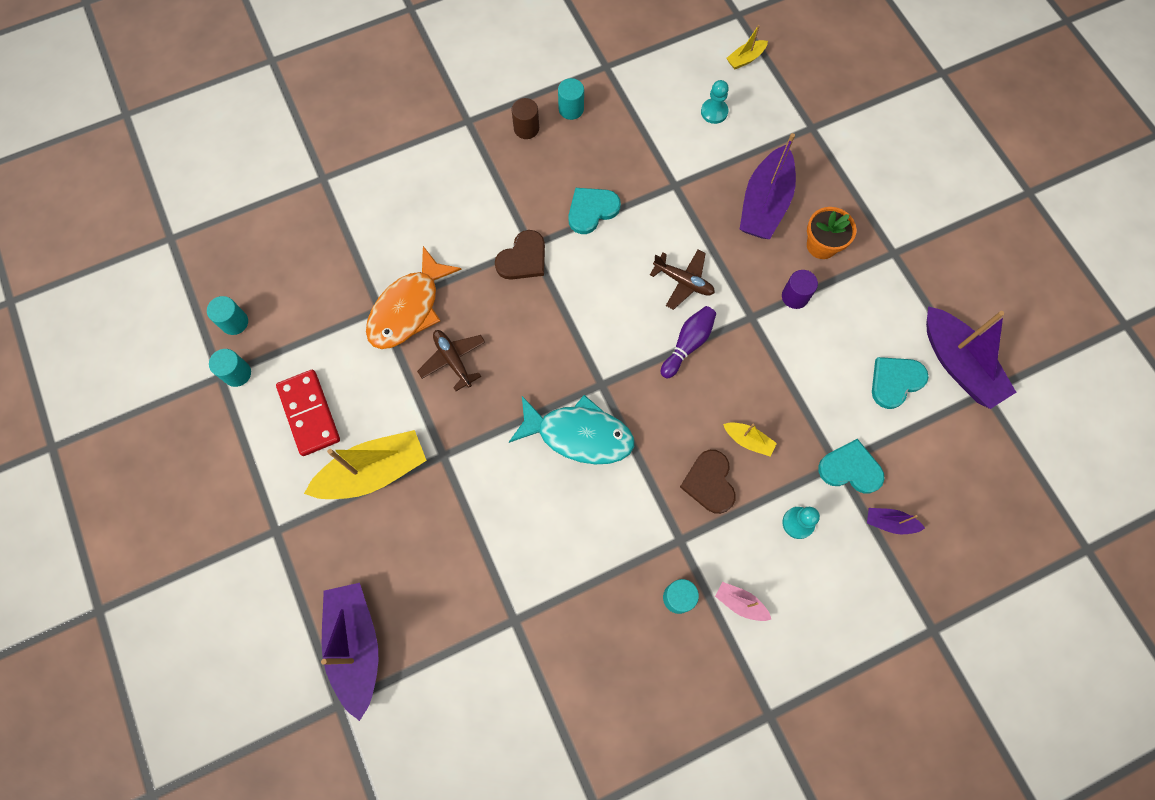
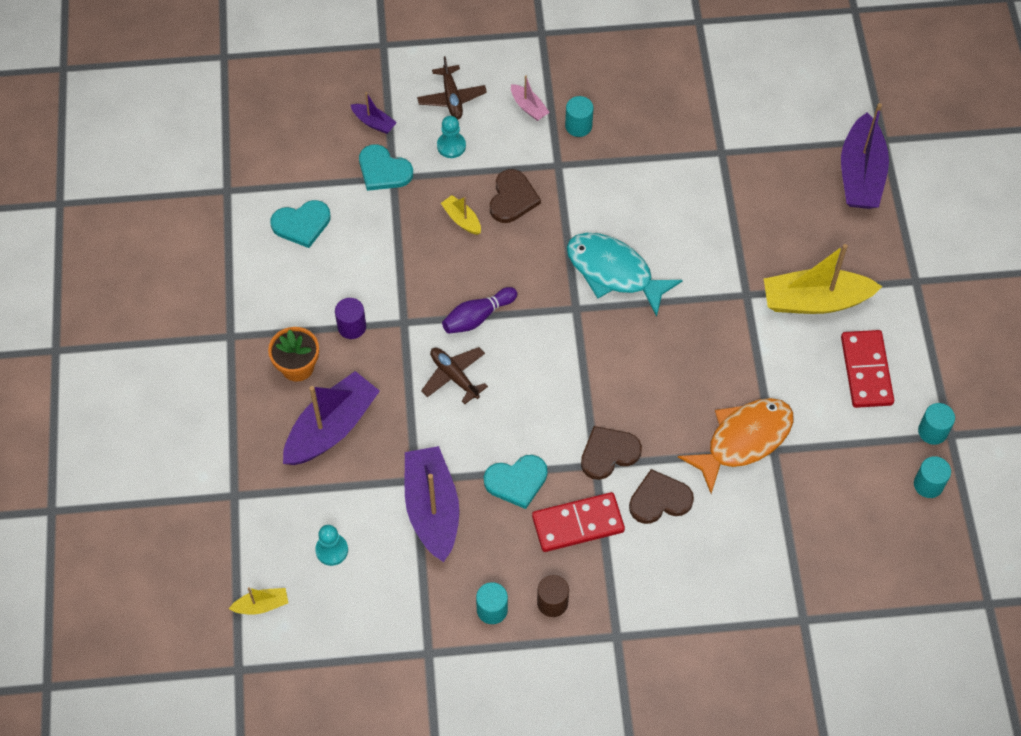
camera: 160 degrees left, 10 degrees down
(453, 360) = (712, 375): brown plane -> brown plane (451, 98)
(467, 234) = (659, 499): none -> brown heart
(528, 193) = (578, 524): none -> red domino
(958, 364) = (235, 219): purple boat -> purple boat (432, 509)

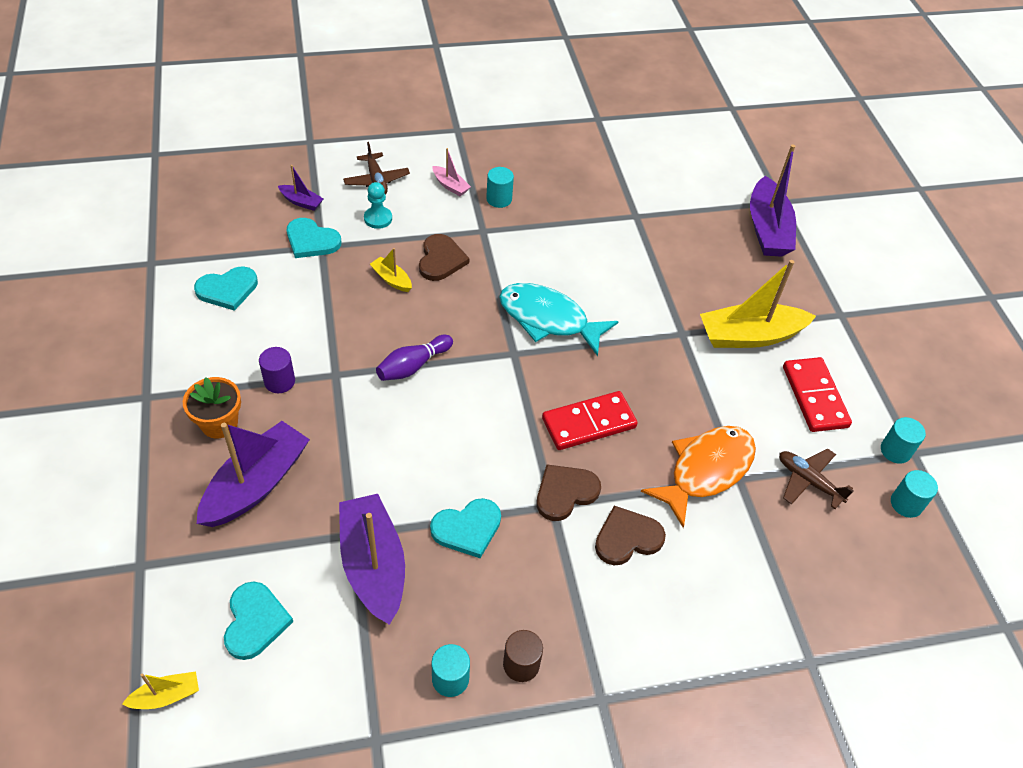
camera: 10 degrees left, 10 degrees down
(332, 550) = (255, 621): turquoise pawn -> turquoise heart
(454, 376) = (391, 424): brown plane -> brown plane (808, 481)
(578, 524) = (540, 571): red domino -> red domino (589, 423)

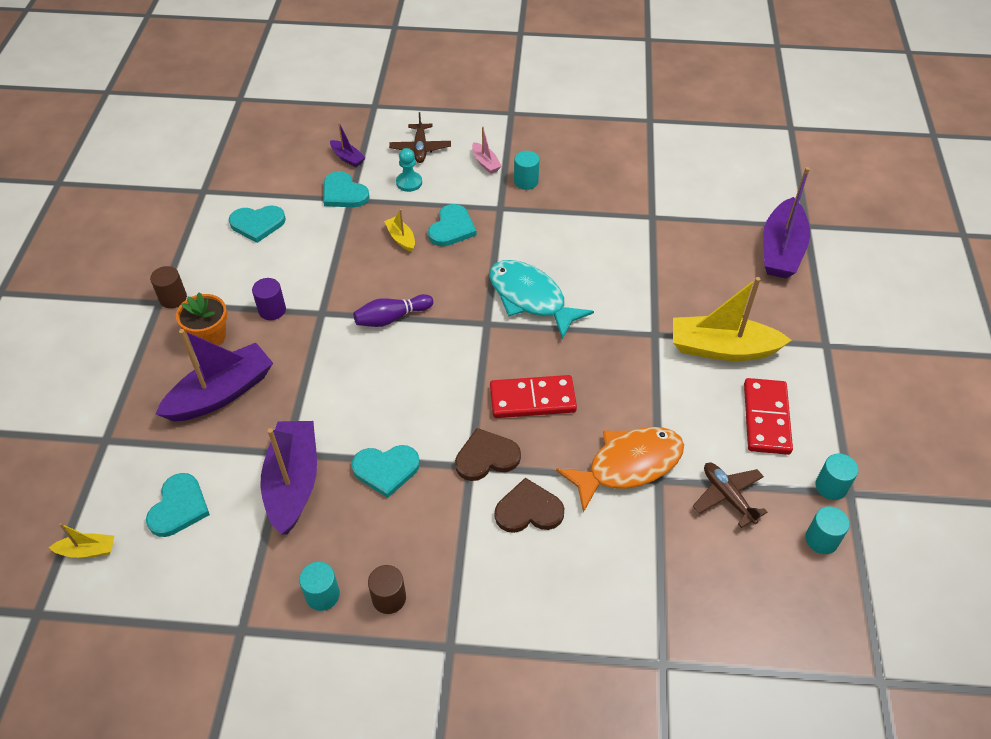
camera: 20 degrees right, 0 degrees up
(161, 389) = (173, 298): none -> brown cylinder
(441, 260) = (452, 228): brown heart -> turquoise heart

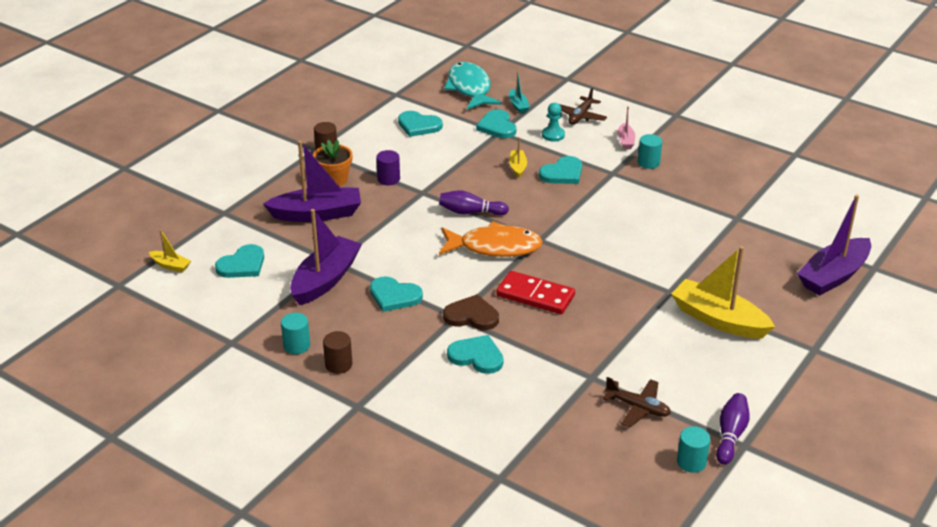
camera: 30 degrees right, 15 degrees down
(347, 158) = (518, 105): purple boat -> turquoise boat
(528, 510) = (476, 356): brown heart -> turquoise heart
(530, 298) = (587, 236): turquoise fish -> turquoise fish (470, 88)
(628, 465) = (575, 360): orange fish -> orange fish (495, 247)
(727, 496) = (638, 408): brown plane -> brown plane turned 120 degrees clockwise
(766, 418) = (715, 375): red domino -> none
(831, 487) = (730, 435): turquoise cylinder -> purple bowling pin

